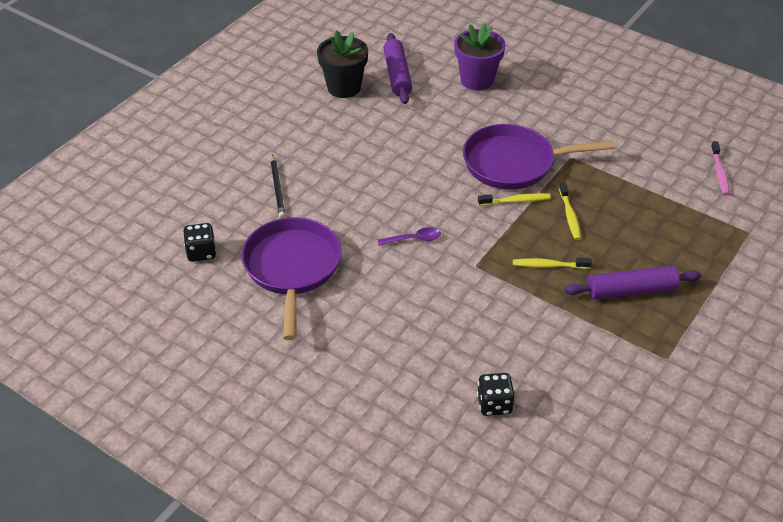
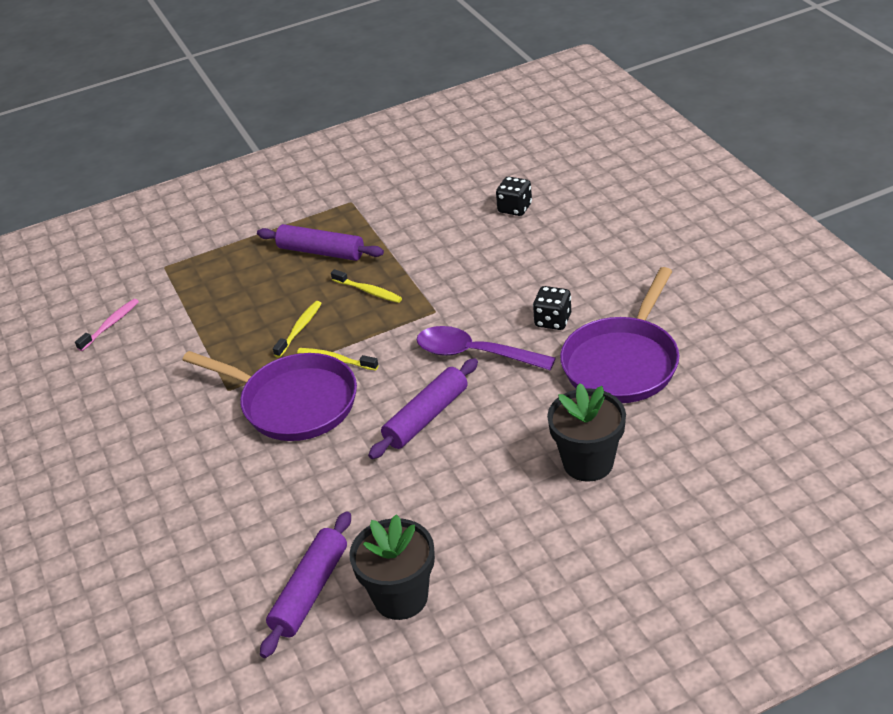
camera: 145 degrees left, 5 degrees down
(201, 252) = (718, 411): black dice -> black dice (553, 321)
(278, 188) = (588, 463): black pencil -> black flower pot
(411, 183) = (426, 417): none -> purple rolling pin
(414, 239) = (474, 354): purple spoon -> purple spoon, size x1.90
(477, 80) = (216, 538): purple flower pot -> none

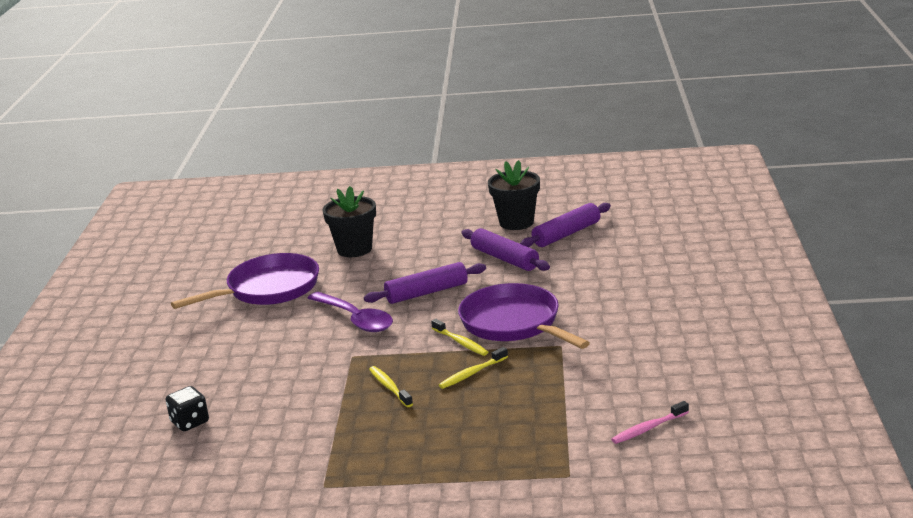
camera: 155 degrees left, 15 degrees down
(321, 252) = (400, 438): purple rolling pin -> purple rolling pin (504, 259)
(553, 321) = (277, 325): black dice -> none

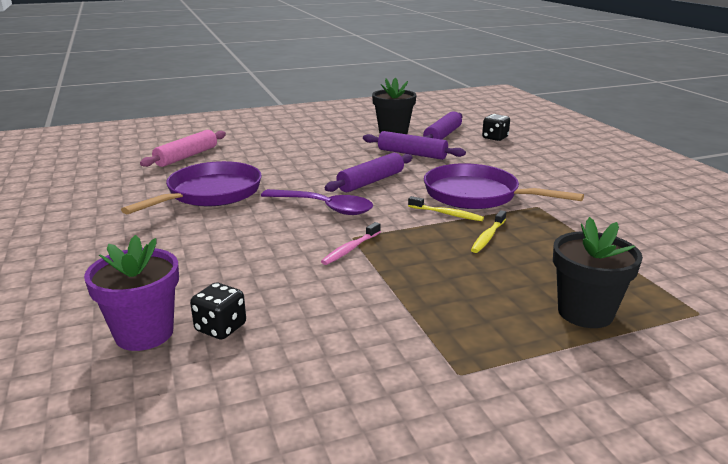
camera: 25 degrees left, 0 degrees up
(137, 417) = (144, 333): none -> purple flower pot
(278, 237) = (187, 156): none -> pink rolling pin
(354, 249) = (270, 158): black flower pot -> black flower pot (585, 312)
(389, 387) = (421, 259): yellow toothbrush -> none
(624, 244) = (495, 138): none -> black dice
(648, 428) = (705, 259): pink toothbrush -> pink toothbrush (350, 249)

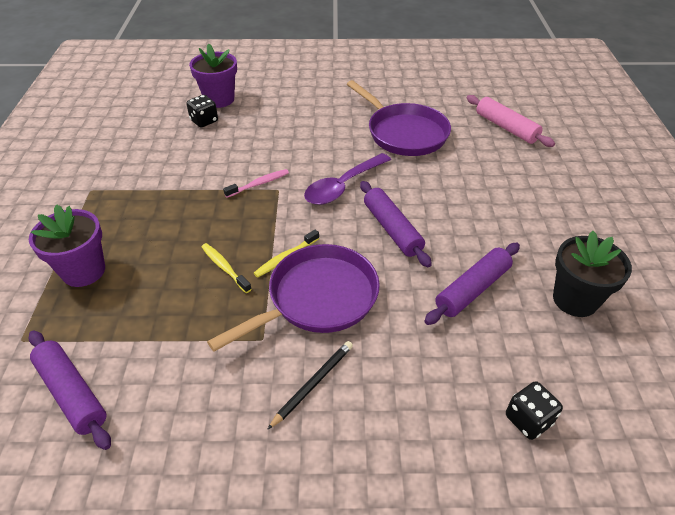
camera: 110 degrees right, 20 degrees up
(350, 249) = (259, 184): pink toothbrush -> pink toothbrush turned 90 degrees clockwise
(442, 136) = (549, 352): purple rolling pin -> purple rolling pin (72, 393)
(548, 185) = (313, 384): none -> black pencil
(585, 312) = (84, 271): black flower pot -> purple flower pot

